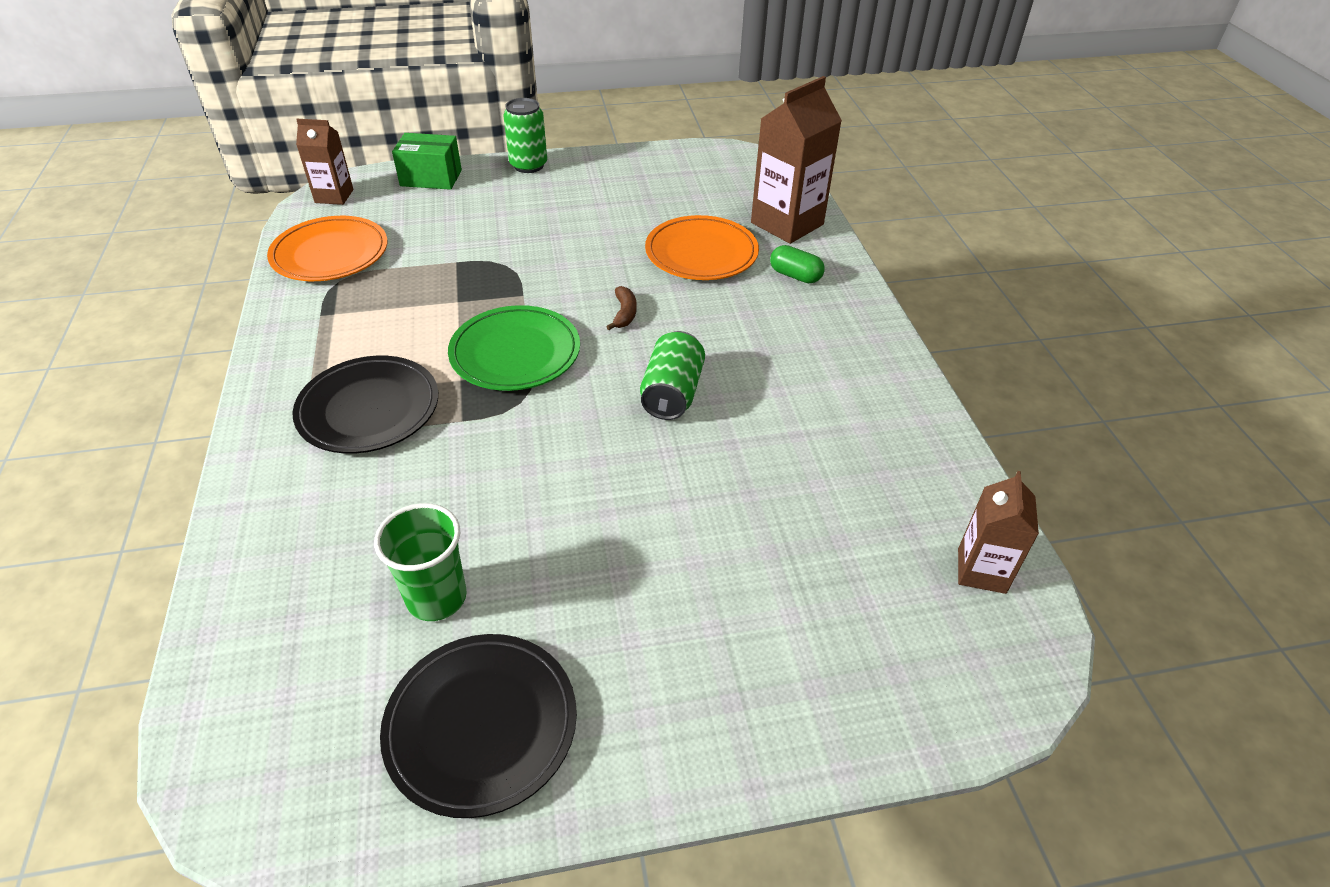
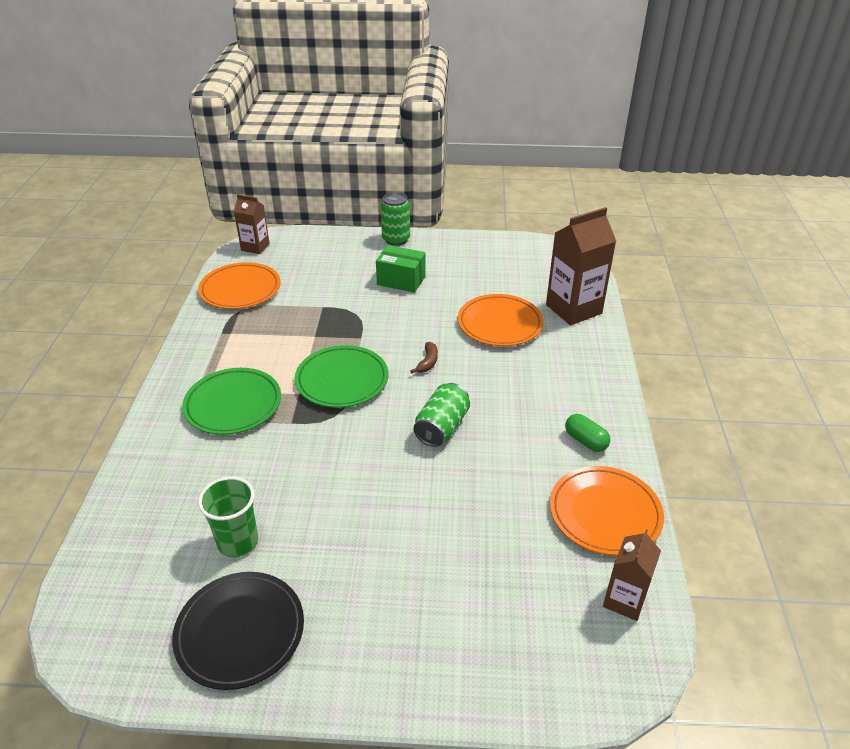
camera: 15 degrees right, 5 degrees down
(369, 409) = (233, 404): black plate -> green plate
(431, 178) = (324, 241): green box -> green box (401, 280)
(795, 276) = (565, 351): green capsule -> green capsule (585, 441)
(917, 466) = (605, 513): none -> orange plate

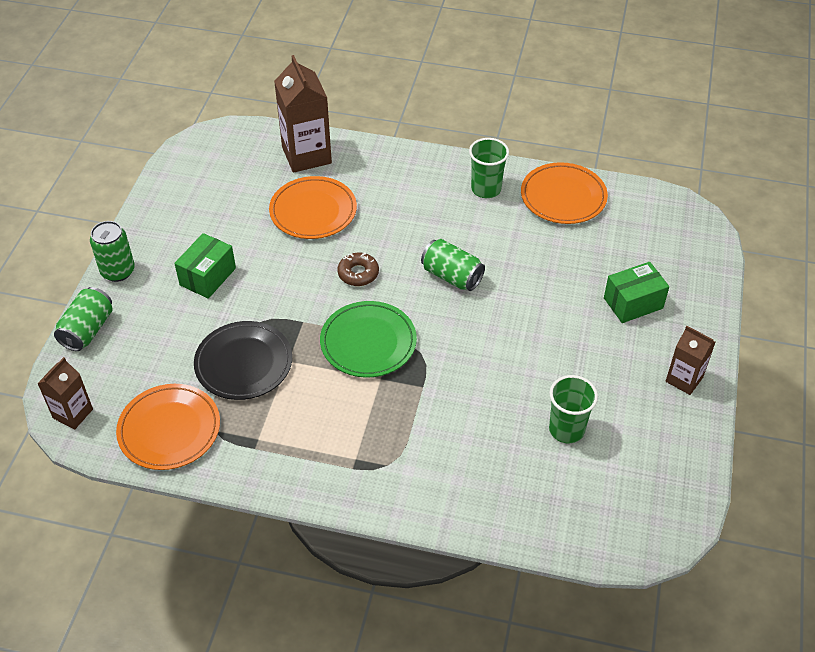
camera: 80 degrees left, 10 degrees up
(233, 404) = (385, 435): green plate -> none
(240, 632) = (655, 427): black plate -> black plate (244, 363)
(334, 238) = (88, 330): none -> green can
(427, 362) = (358, 273): brown banana -> brown donut
(440, 599) = (633, 303): none -> green box
(585, 441) = (486, 189): green capsule -> green cup
(624, 600) = (640, 206): brown carton -> brown carton (684, 379)

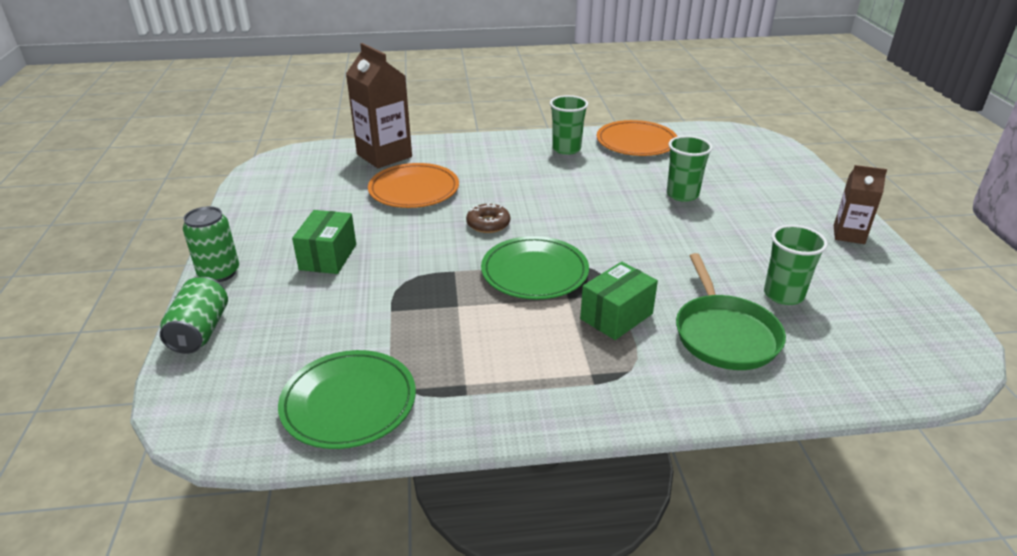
camera: 20 degrees left, 15 degrees down
(73, 413) = (209, 418): brown carton -> none
(169, 429) = (349, 403): orange plate -> green plate
(244, 363) = (408, 319): black plate -> none
(452, 276) = (580, 208): green can -> none
(485, 454) = (724, 334): none -> green pan
(560, 284) = (682, 195): none -> green cup
(633, 303) = (755, 194): green box -> green box (616, 316)

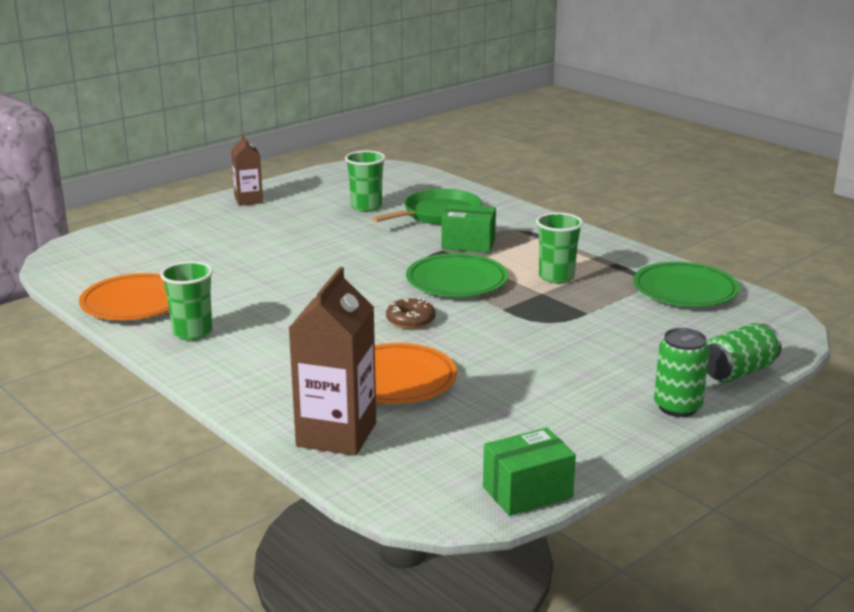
camera: 125 degrees left, 10 degrees down
(328, 257) = (571, 368): green box -> green box (527, 492)
(682, 195) = (245, 259): green cup -> green cup (556, 277)

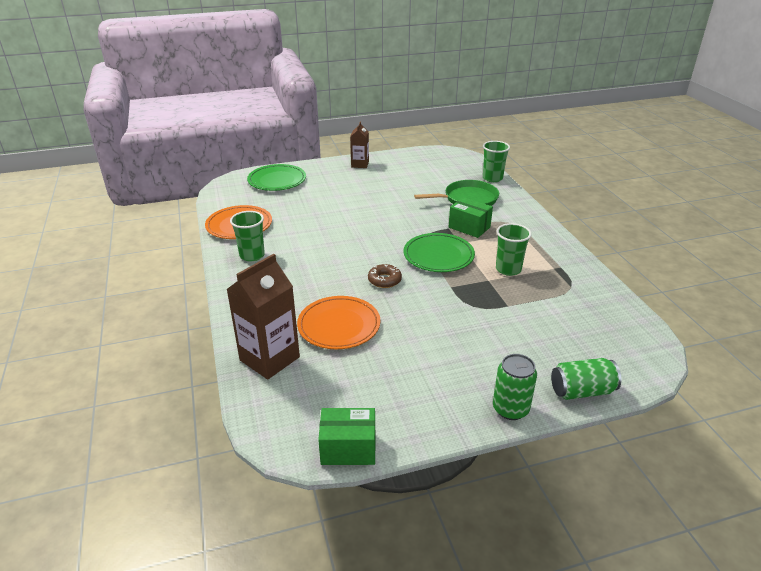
camera: 25 degrees right, 10 degrees up
(366, 207) = (426, 184): green cup -> green cup (492, 178)
(685, 290) = (595, 304): green plate -> green plate (277, 180)

